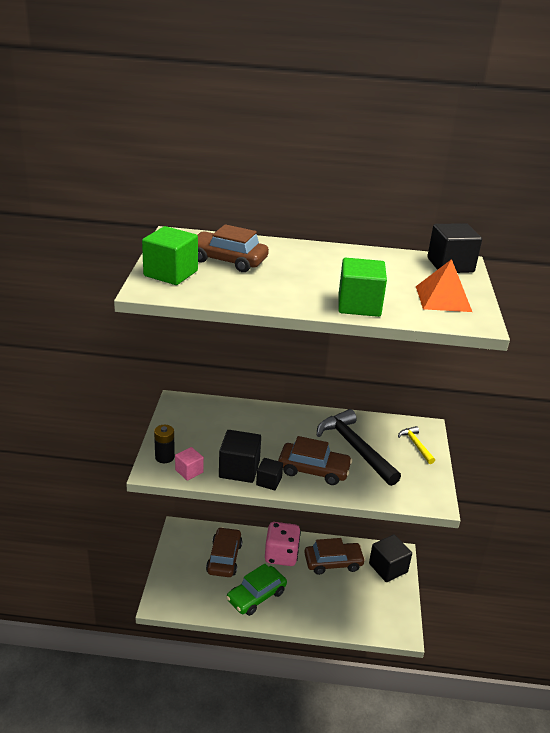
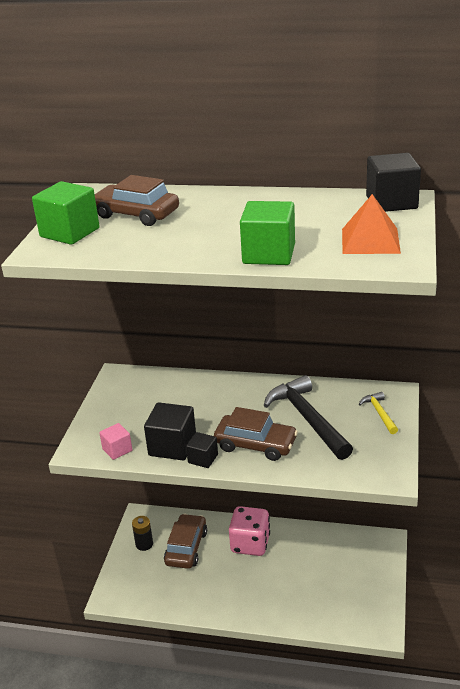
camera: 10 degrees right, 0 degrees up
(164, 457) = (93, 435): black battery -> black battery (144, 544)
(256, 596) = (217, 589): green car -> none
(333, 562) = (308, 551): brown car -> none
(388, 568) = (371, 557): black cube -> none

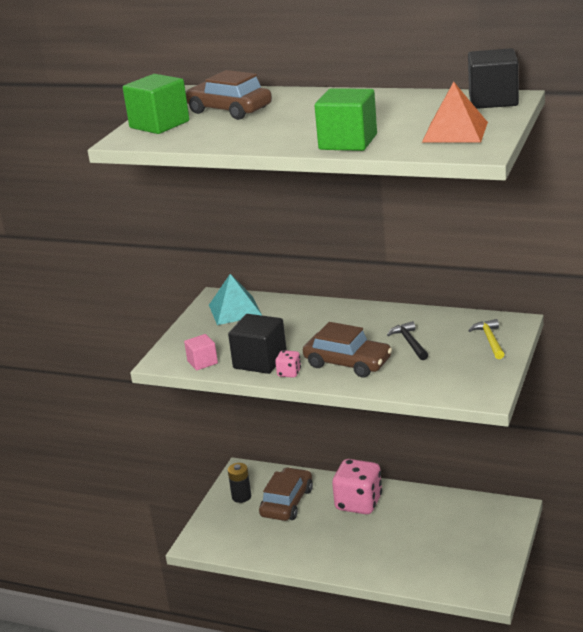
camera: 10 degrees right, 5 degrees down
(137, 388) = (235, 310): none -> turquoise pyramid
(203, 458) = (289, 373): black cube -> pink dice
(307, 419) = (409, 342): black hammer -> black hammer, size x0.49

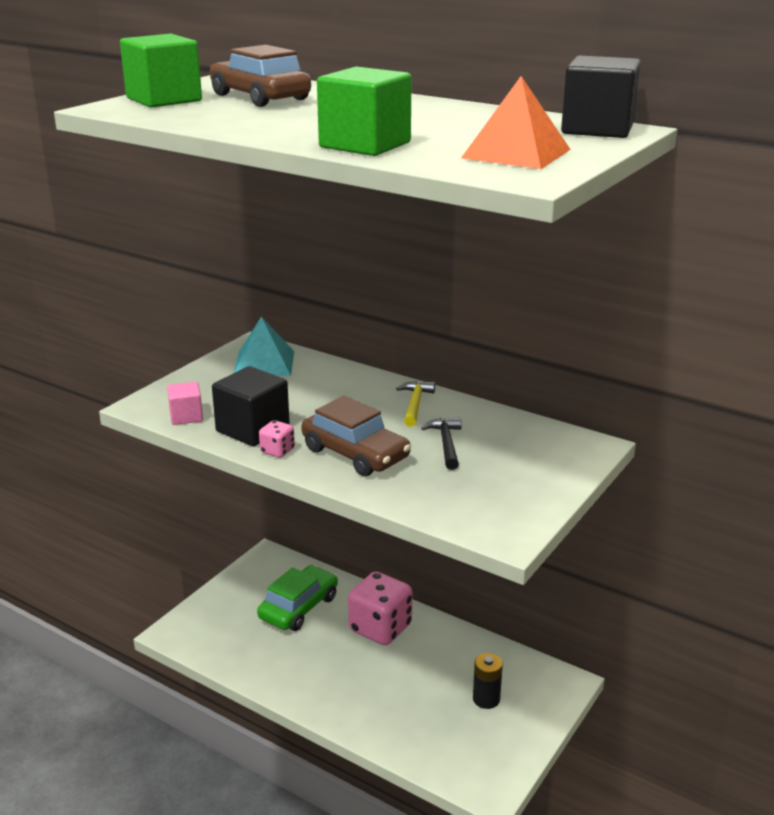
camera: 10 degrees right, 0 degrees up
(241, 497) = (252, 588): black battery -> black battery (486, 699)
(287, 502) = (298, 607): brown car -> green car
(490, 340) = (549, 462): yellow hammer -> yellow hammer (415, 404)

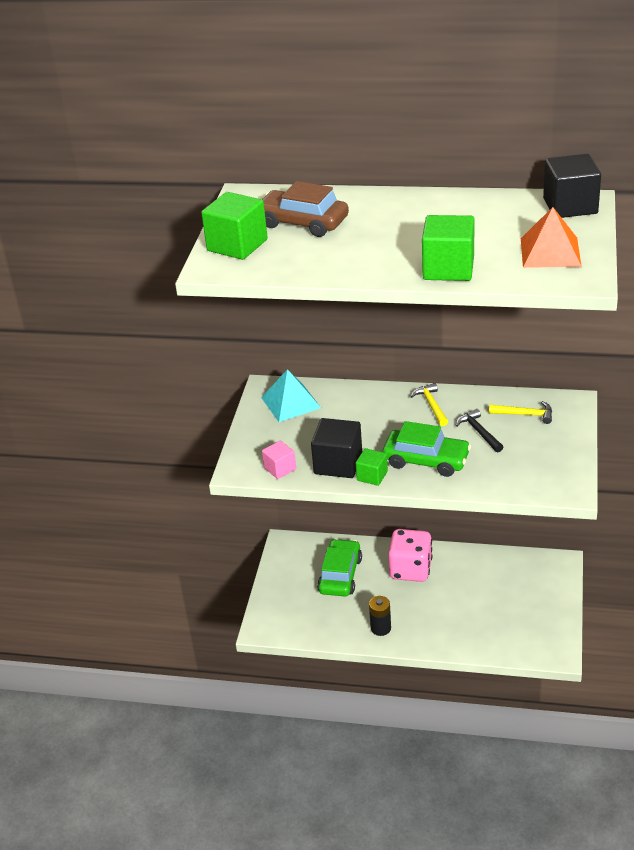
camera: 20 degrees left, 10 degrees up
(277, 451) = (372, 476): pink dice -> green cube
(355, 453) = (426, 460): brown car -> green car
(486, 699) = (516, 594): black battery -> black battery (380, 628)
(520, 442) = (525, 414): none -> yellow hammer

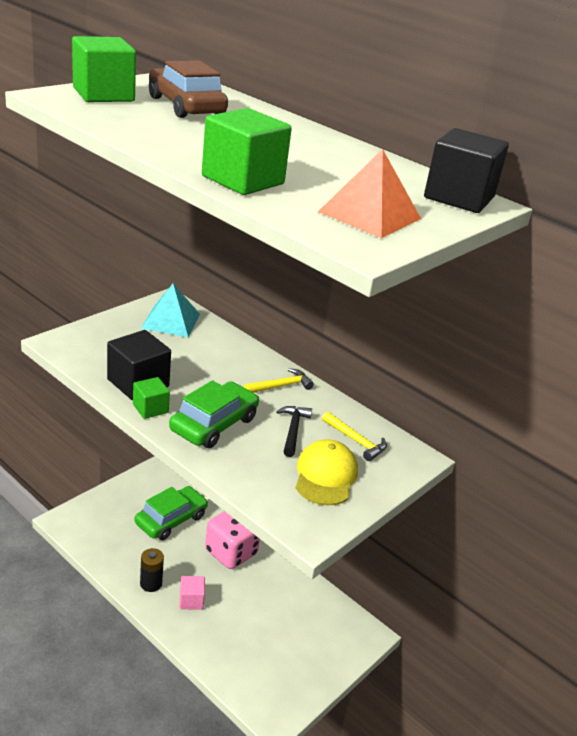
camera: 25 degrees right, 5 degrees down
(280, 468) = (88, 360): pink cube -> pink cube (191, 600)
(426, 460) = (214, 424): green car -> green car turned 105 degrees counterclockwise
(431, 405) = (281, 386): yellow hammer -> yellow hammer turned 45 degrees clockwise
(536, 450) = (325, 476): none -> yellow cap

